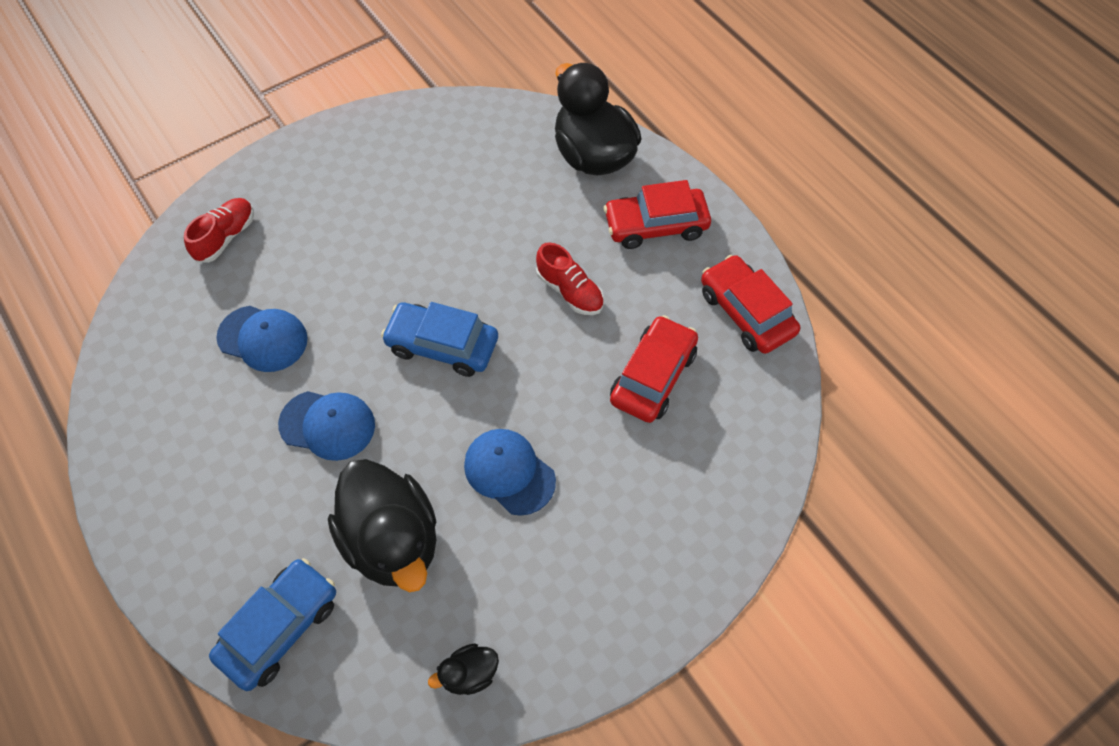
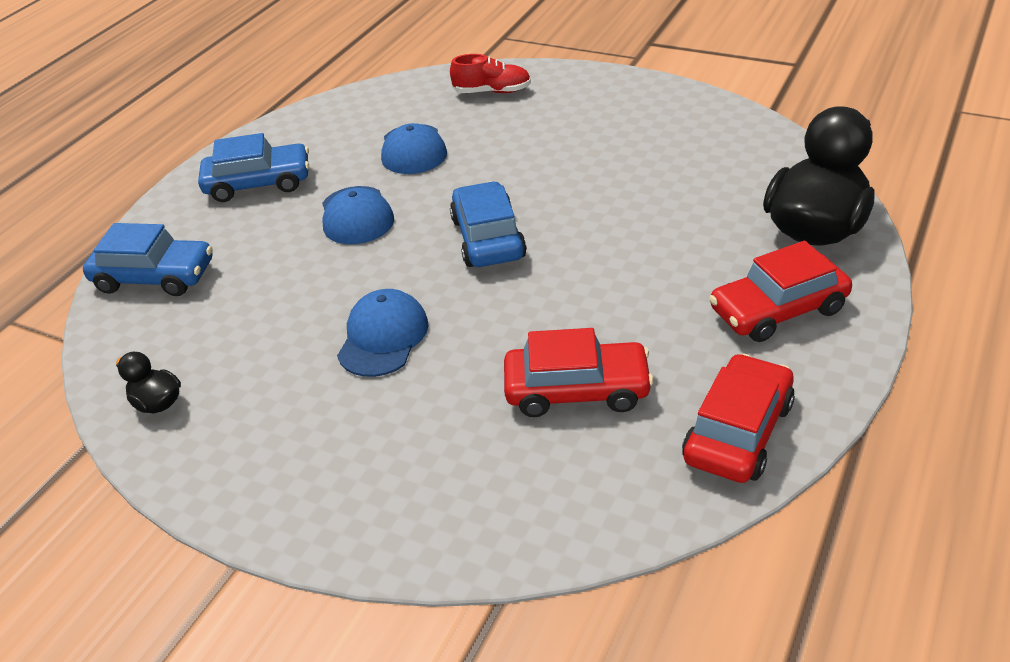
camera: 65 degrees right, 20 degrees down
(199, 485) = (258, 183): none -> blue car
(392, 540) = (267, 299): black duck -> none
(570, 291) = (626, 287): red shoe -> none
(655, 225) = (778, 310): red car -> red car turned 75 degrees counterclockwise

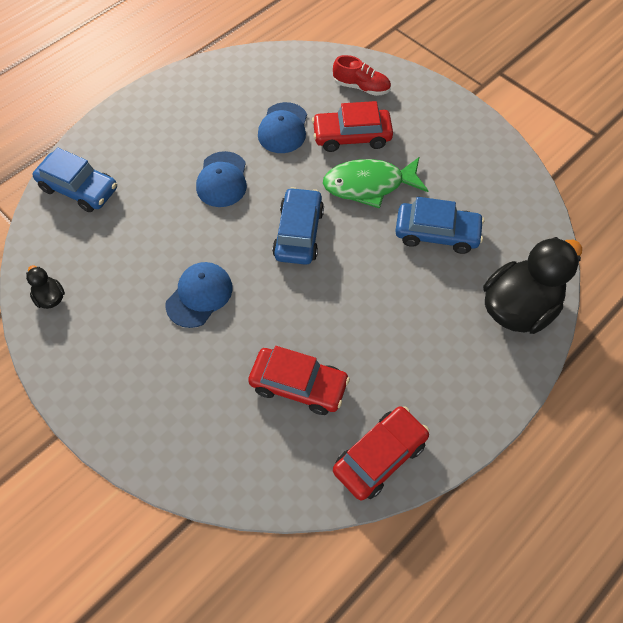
camera: 15 degrees right, 20 degrees up
(258, 183) = (170, 124): blue car -> blue car (437, 233)
(554, 171) = (369, 185): none -> green fish
(778, 310) = (455, 369): red car -> red car (352, 136)

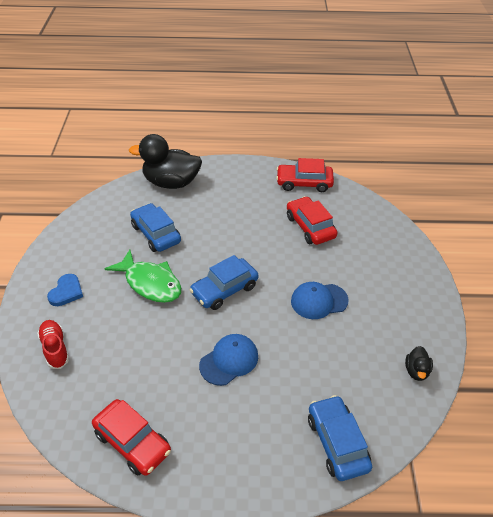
camera: 135 degrees left, 15 degrees down
(283, 128) = (145, 364): blue cap -> none
(352, 136) = (114, 320): red car -> red car (132, 442)
(421, 124) = (66, 292): none -> blue heart

